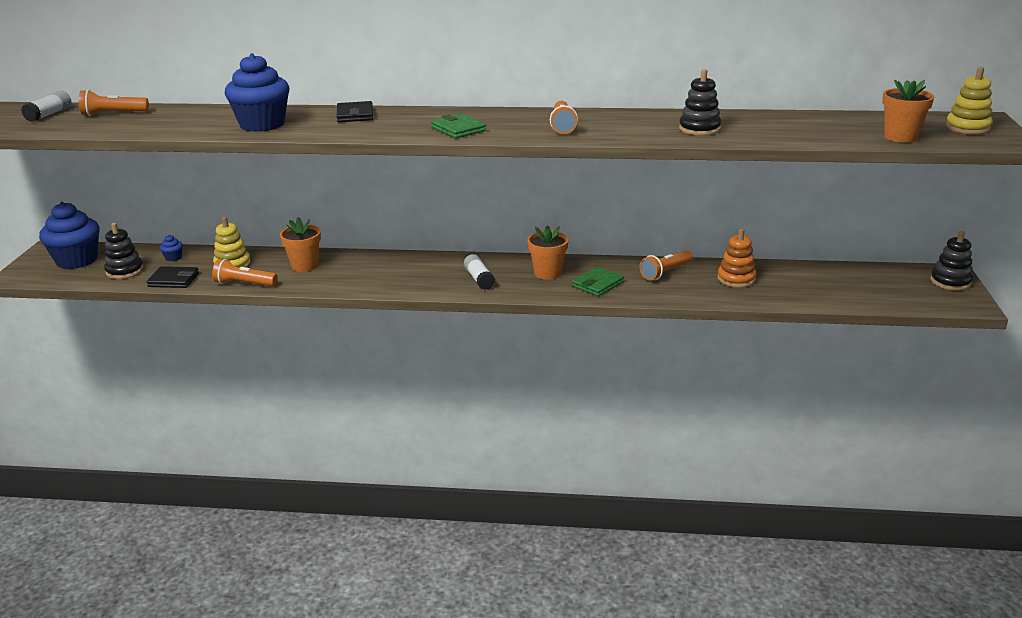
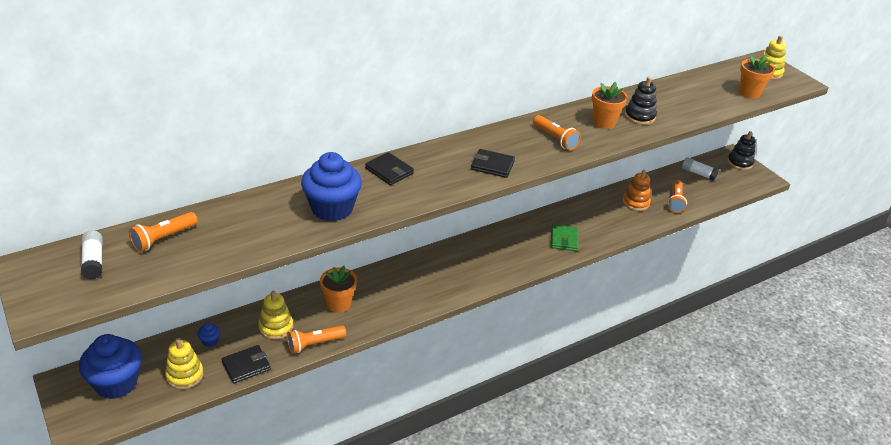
camera: 40 degrees left, 10 degrees up
(125, 271) = (185, 375): black stacking toy -> yellow stacking toy
(458, 129) = (492, 165): green wallet -> black wallet
(479, 279) = (484, 265): white glue stick -> white glue stick (698, 173)
(547, 273) = (522, 241): orange flower pot -> orange flower pot (604, 122)
(665, 272) = (591, 212): orange flashlight -> orange flashlight (675, 201)

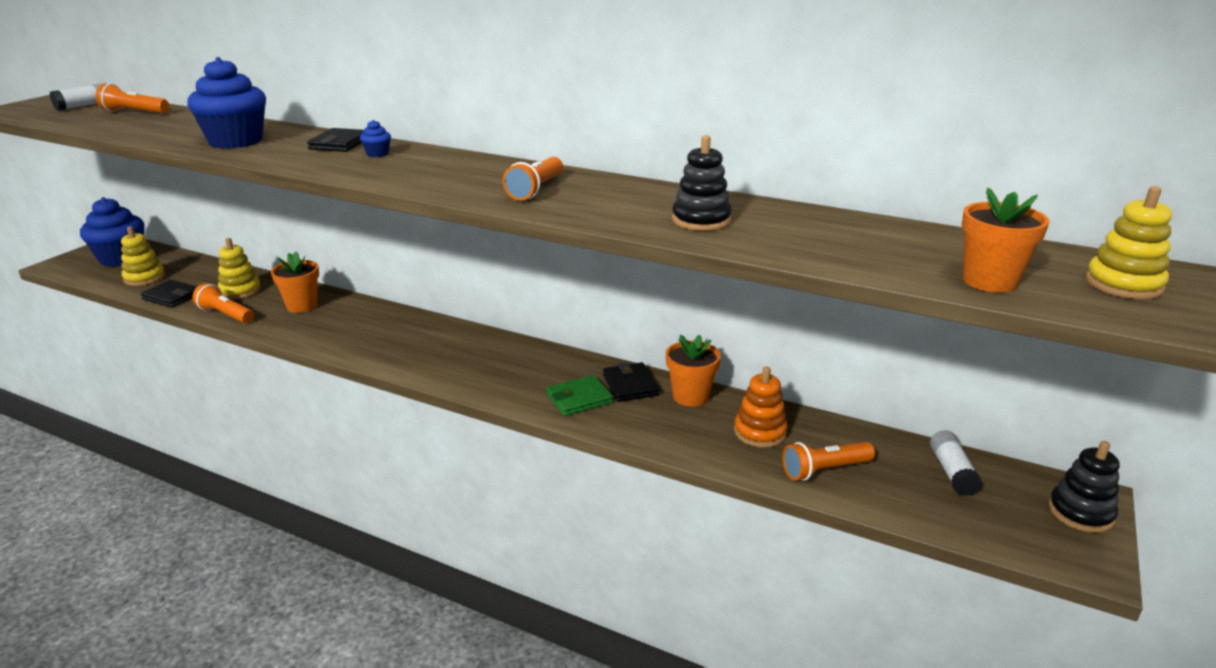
camera: 60 degrees right, 10 degrees down
(210, 341) = (200, 272): blue cupcake -> blue cupcake (377, 154)
(492, 165) = (414, 176): black wallet -> black wallet (630, 385)
(604, 122) = (636, 204): orange flower pot -> orange flower pot (690, 396)

